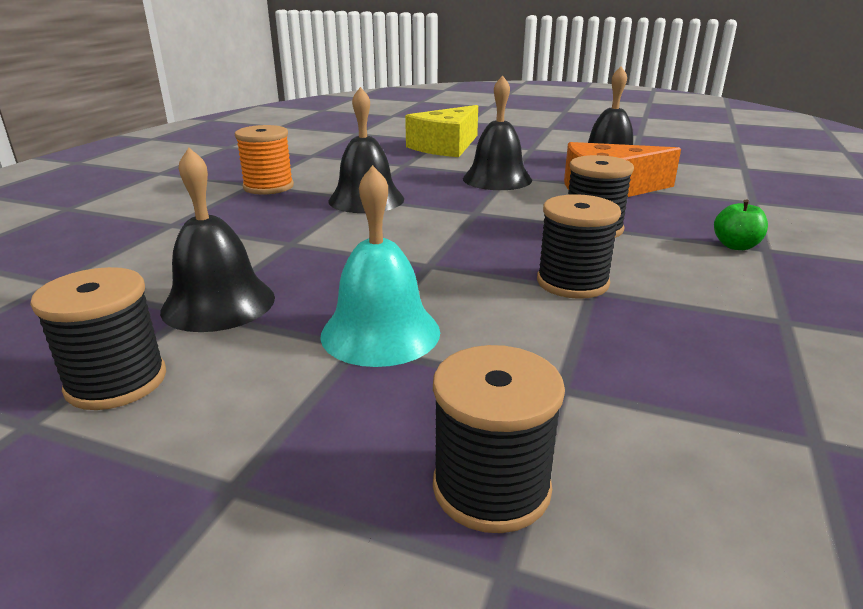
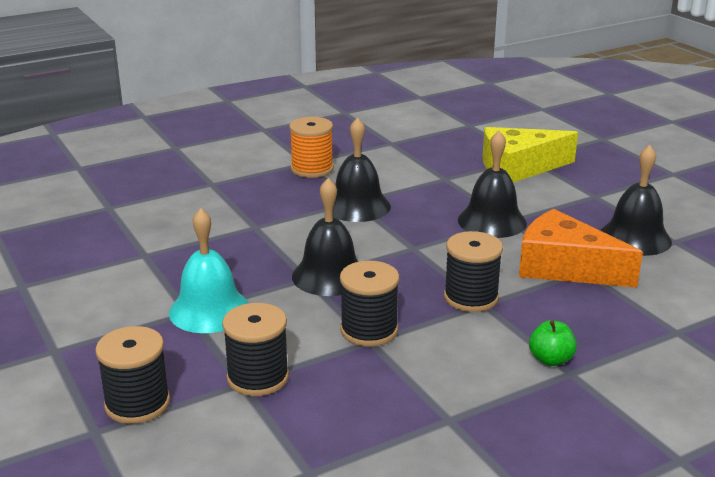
camera: 40 degrees right, 0 degrees up
(116, 381) = (71, 281): black spool -> black spool (258, 377)
(218, 303) = (162, 255): black bell -> black bell (329, 275)

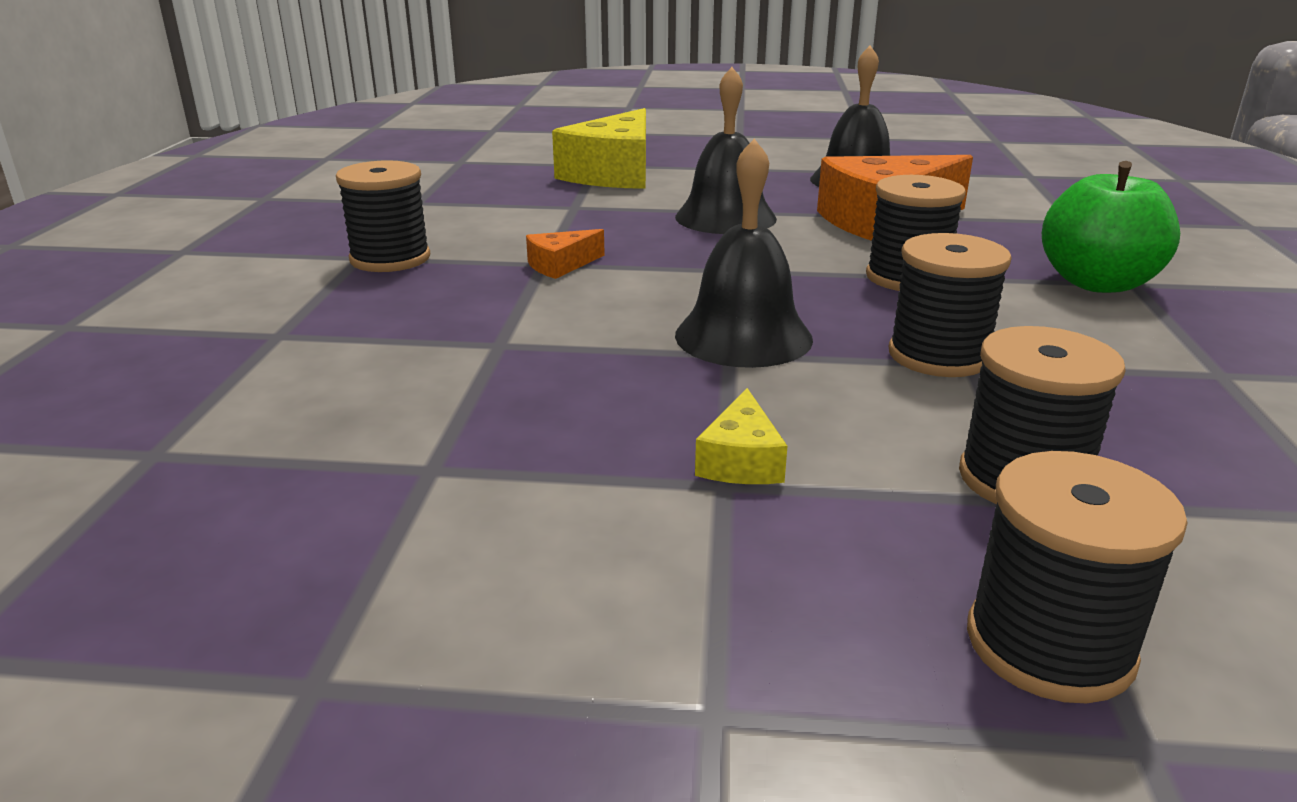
camera: 55 degrees left, 0 degrees up
(209, 310) = (741, 460): turquoise bell -> yellow cheese
(312, 169) = (390, 258): orange spool -> black spool
(357, 206) = (561, 265): black bell -> orange cheese
(550, 359) = (1097, 283): green apple -> green apple, size x1.89

